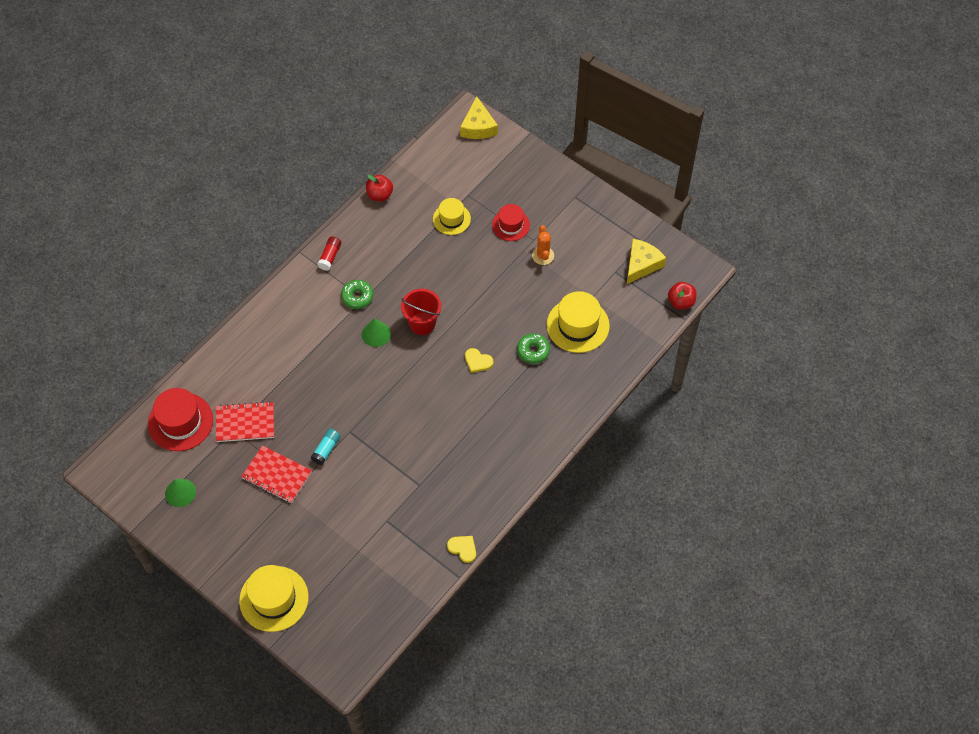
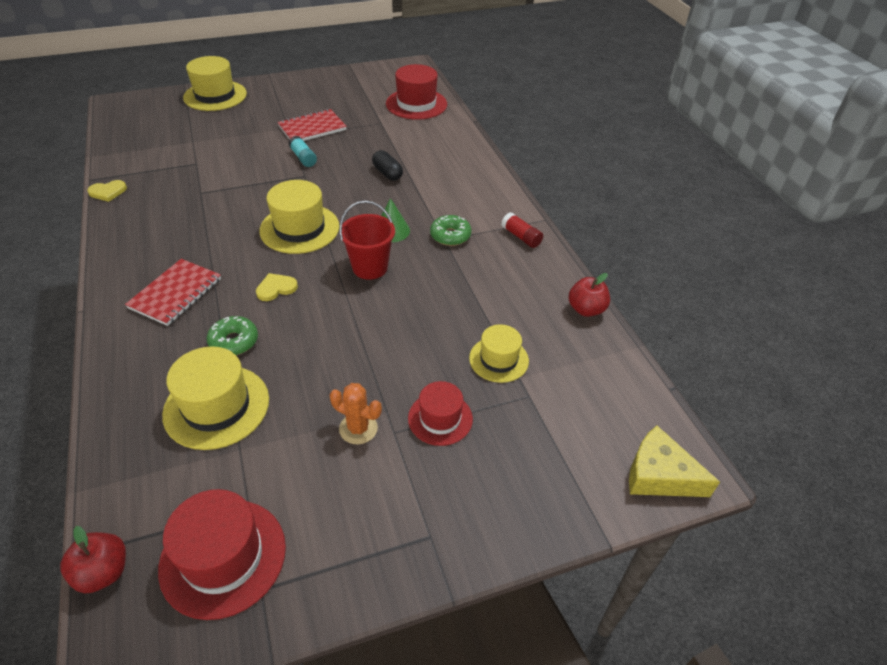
camera: 120 degrees right, 15 degrees down
(180, 492) = (354, 87): green cone -> none
(245, 423) = (380, 130): red notebook -> red notebook (175, 293)
(307, 378) = (387, 173): none -> black capsule
(413, 389) = (299, 228): none -> yellow hat
(641, 264) = (223, 557): yellow cheese -> red hat

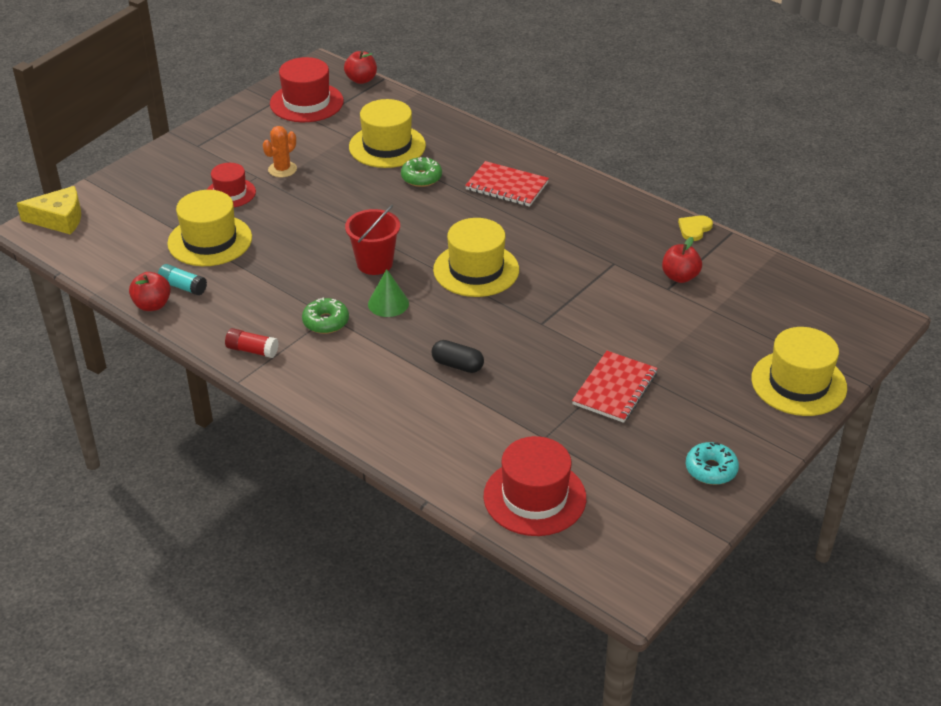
camera: 150 degrees right, 5 degrees down
(175, 293) = (507, 186): red notebook -> red notebook turned 60 degrees counterclockwise
(176, 166) = (680, 277): none -> red apple
(276, 288) = (435, 218): yellow heart -> none
(303, 158) = (570, 343): turquoise glue stick -> turquoise glue stick (183, 287)
(317, 84) = (711, 469): none -> turquoise donut
(358, 428) = (282, 169): orange cactus -> orange cactus turned 45 degrees counterclockwise
(499, 359) = (210, 240): yellow hat -> yellow hat, size x1.59

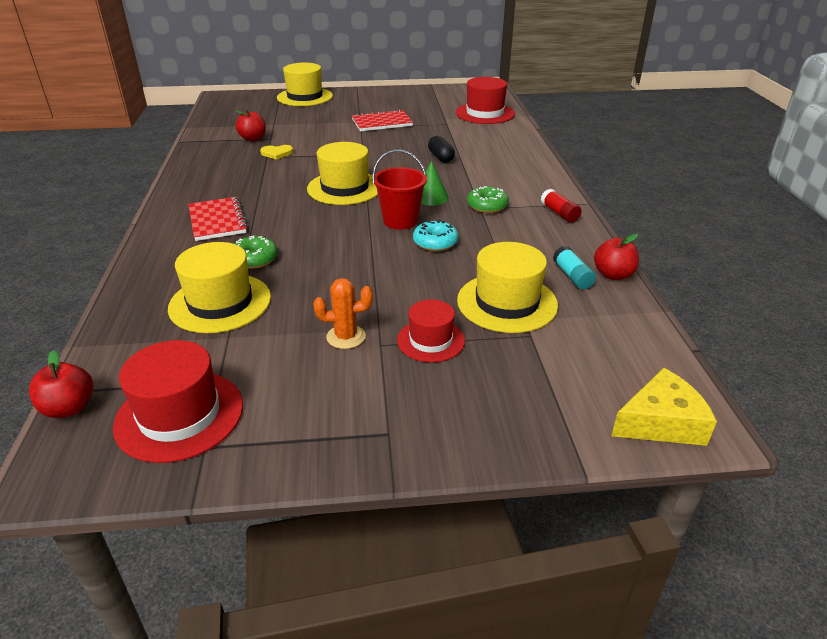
camera: 135 degrees left, 5 degrees down
(59, 219) = (661, 422): yellow cheese -> yellow cheese turned 120 degrees clockwise
(694, 229) = (189, 150): yellow heart -> yellow heart (277, 153)
(711, 469) = (397, 95): turquoise donut -> turquoise donut (435, 242)

